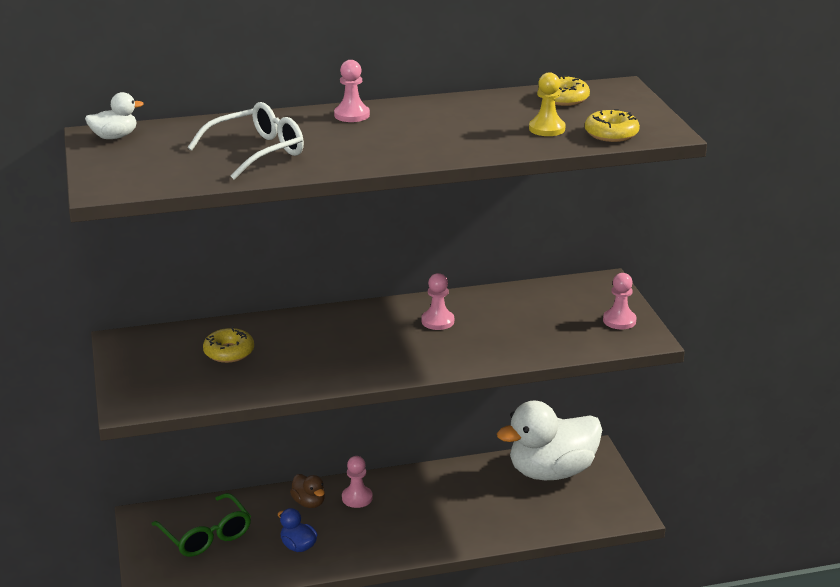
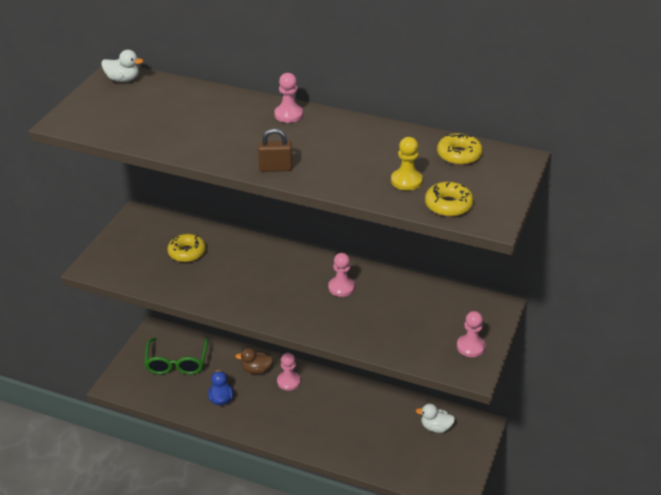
camera: 35 degrees right, 10 degrees up
(257, 152) = (187, 126): white glasses -> none
(309, 502) = (256, 370): brown duck -> brown duck turned 90 degrees clockwise
(407, 156) = (275, 168): none -> brown padlock
(551, 472) = (435, 427): white duck -> white duck, size x0.42

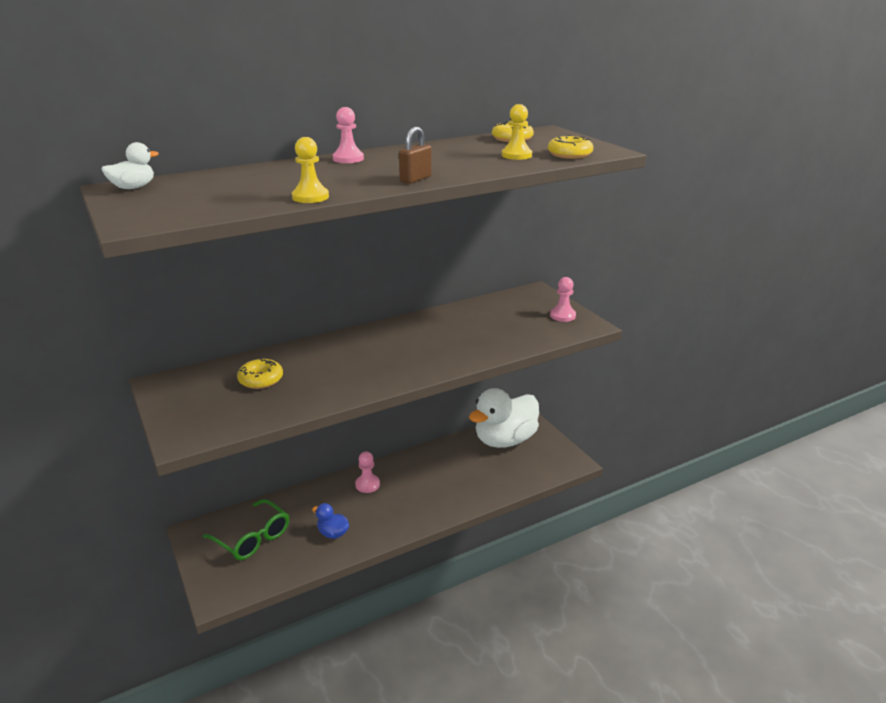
camera: 50 degrees left, 10 degrees down
(182, 150) = (310, 197): none -> yellow pawn
(256, 370) = (330, 495): brown duck -> none
(341, 287) = (426, 333): pink pawn -> none
(435, 427) = (505, 440): white duck -> white duck, size x2.36

